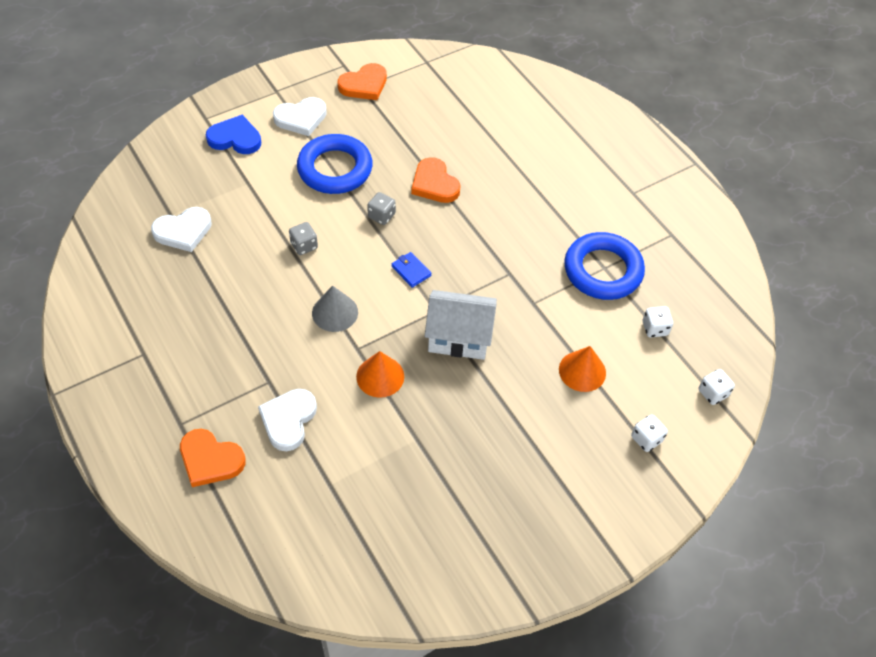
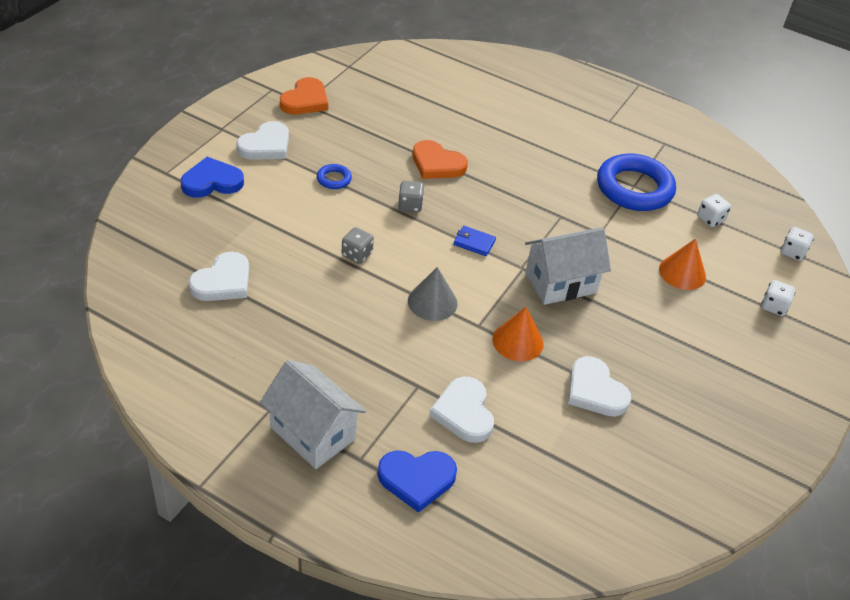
camera: 30 degrees left, 10 degrees down
(161, 387) = (312, 433): none -> white house
(210, 460) = (417, 479): orange heart -> blue heart
(335, 169) = (334, 179): blue ring -> blue ring, size x0.43
(412, 448) = (595, 391): none -> white heart

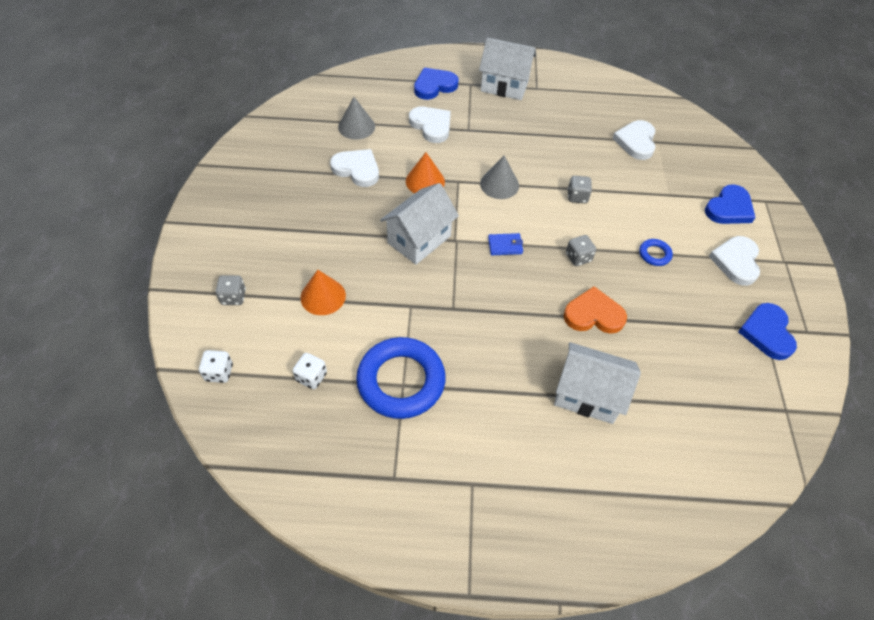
camera: 155 degrees right, 10 degrees up
(305, 100) = (767, 333): orange heart -> blue heart
(488, 126) = (587, 395): none -> white house
(569, 456) = (356, 126): none -> grey cone
(773, 306) = (233, 297): white dice -> grey dice

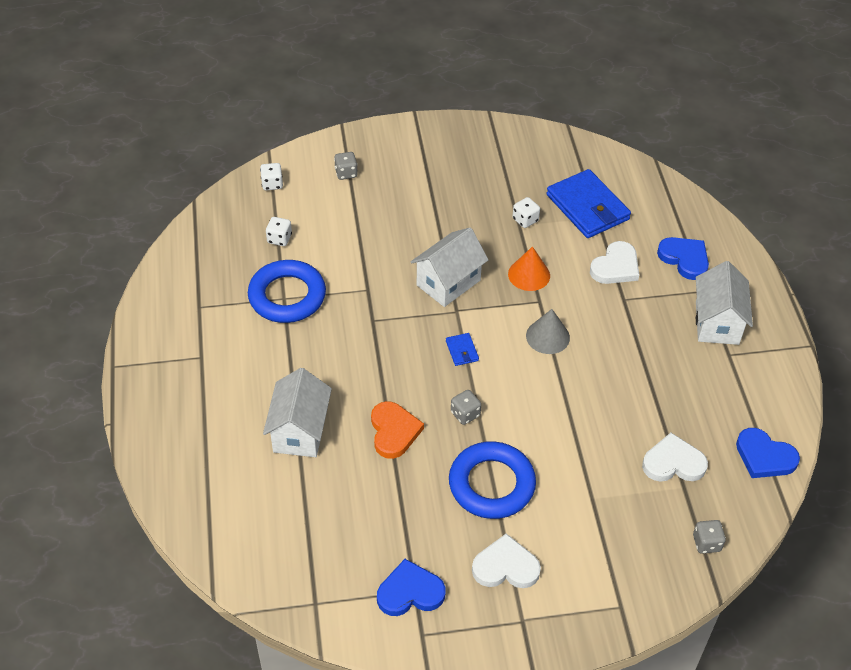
camera: 80 degrees right, 5 degrees down
(323, 296) = (362, 228): orange cone -> none
(356, 126) = (587, 207): grey cone -> blue wallet
(357, 169) = (525, 220): white heart -> white dice
(419, 239) = (448, 282): white house -> white house turned 75 degrees counterclockwise
(577, 197) = (555, 408): grey dice -> grey dice (706, 543)
(654, 254) = (491, 484): blue ring -> blue ring, size x2.32
(729, 208) = (591, 563): blue heart -> blue heart (764, 456)

